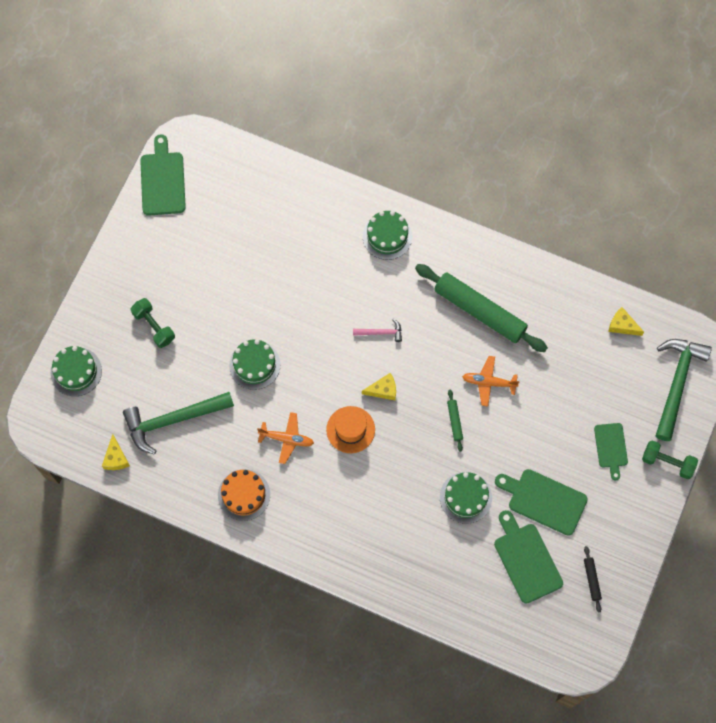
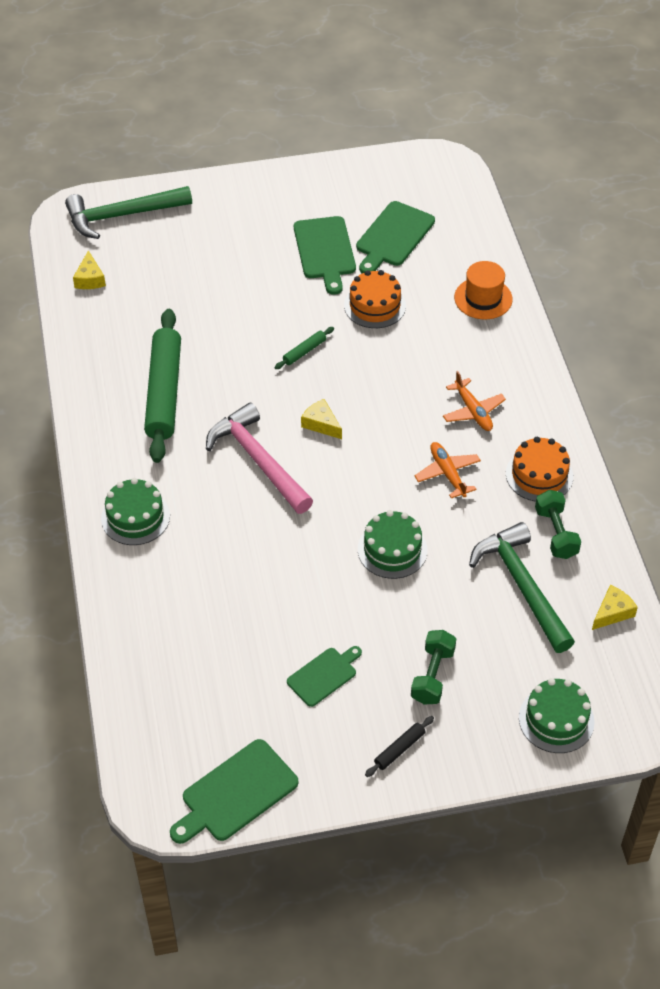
camera: 125 degrees left, 20 degrees down
(173, 420) = (522, 586): green hammer -> green hammer turned 150 degrees counterclockwise
(350, 429) = (388, 427): orange hat -> orange hat (483, 298)
(381, 332) = (258, 460): pink hammer -> pink hammer, size x2.16
(465, 497) = (375, 305): green cake -> orange cake
(488, 382) = (239, 346): orange plane -> orange plane (473, 411)
(592, 580) = (369, 188): black rolling pin -> black rolling pin (399, 749)
(611, 447) = (229, 230): green cutting board -> green cutting board (324, 675)
(667, 462) = (210, 188): green dumbbell -> green dumbbell (556, 533)

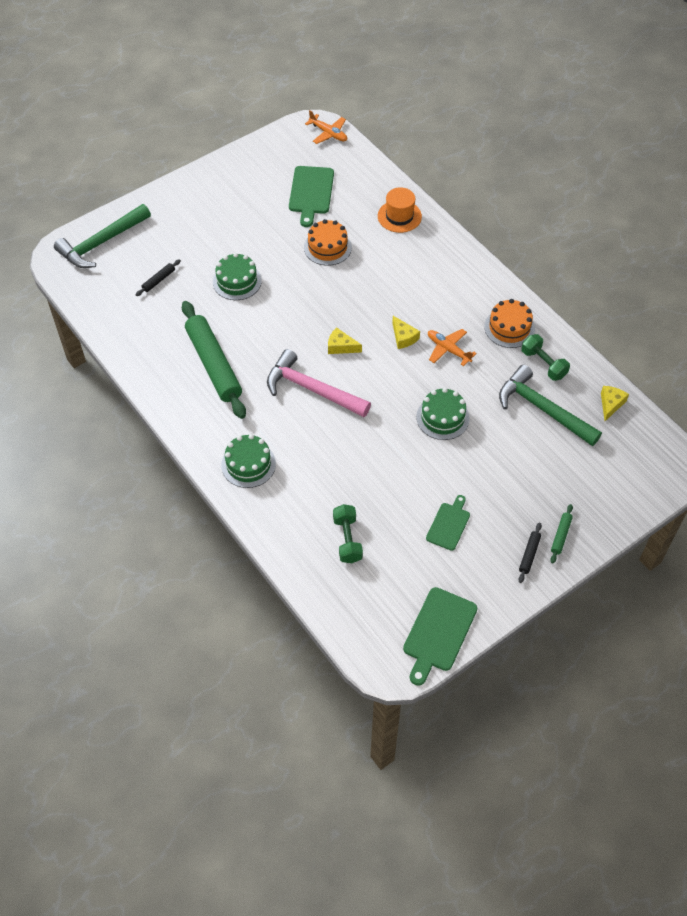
camera: 25 degrees left, 5 degrees up
(90, 279) = (106, 299): yellow cheese -> yellow cheese (403, 337)
(160, 277) = (159, 280): none -> black rolling pin
(304, 351) = (297, 298): green rolling pin -> green rolling pin (561, 535)
(325, 251) = (268, 219): green cutting board -> none
(432, 675) = (521, 494): green dumbbell -> green dumbbell (347, 539)
(473, 411) = (439, 299): orange plane -> orange plane (328, 133)
(556, 719) = (617, 491): green cake -> green cake (237, 281)

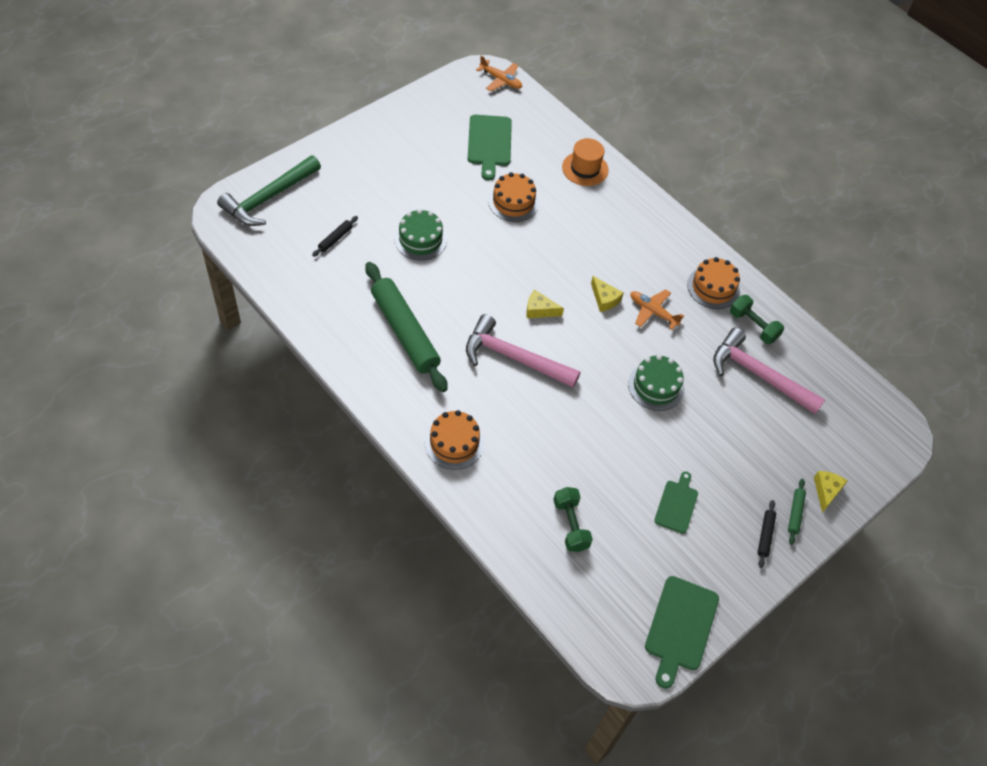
camera: 10 degrees left, 0 degrees up
(248, 464) = (454, 443): green cake -> orange cake
(542, 409) = (758, 375): green hammer -> pink hammer
(610, 404) = (827, 368): yellow cheese -> yellow cheese (826, 491)

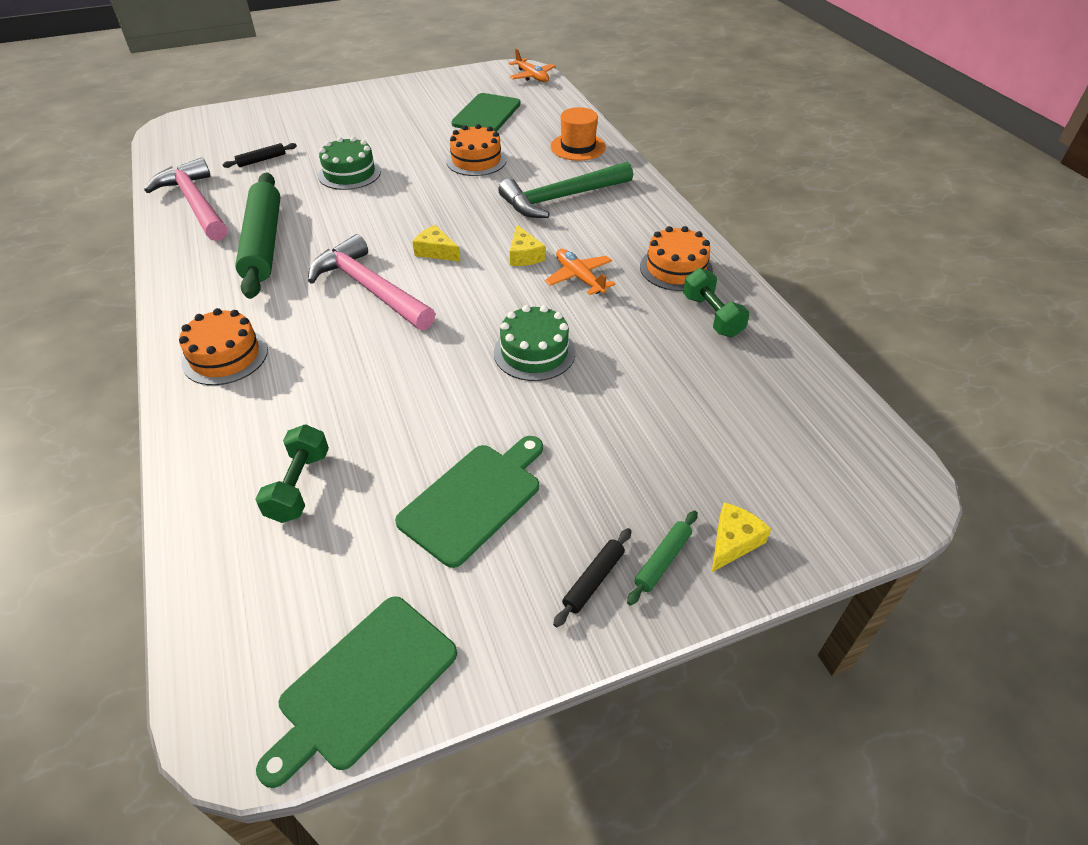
camera: 25 degrees right, 10 degrees down
(268, 198) = (226, 123): green hammer -> green hammer (561, 198)
(676, 504) = (474, 499): green cutting board -> green cutting board, size x1.58
(758, 375) = (692, 369): pink hammer -> pink hammer (195, 203)

